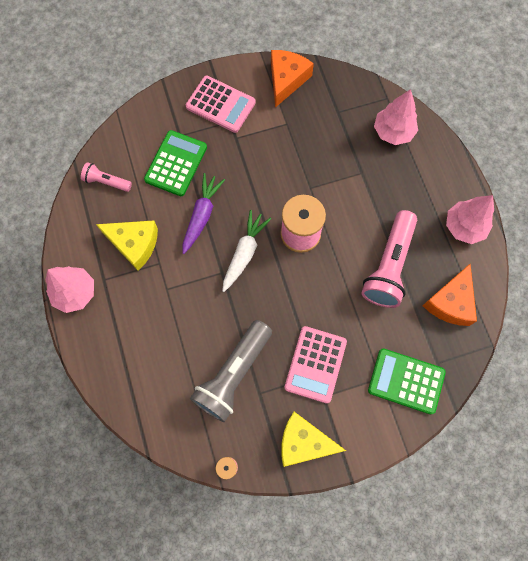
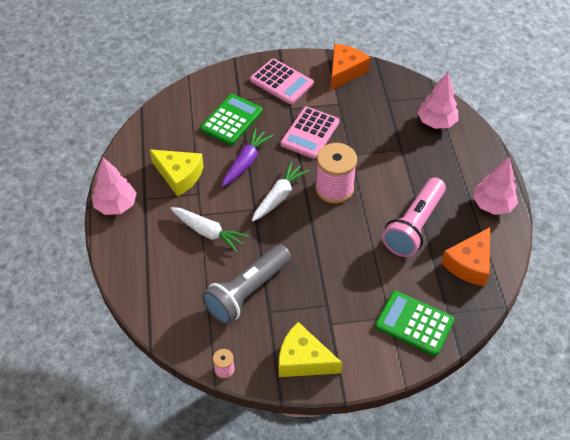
camera: 10 degrees right, 20 degrees down
(106, 182) = (166, 125): pink flashlight -> none
(180, 310) = (208, 232): none -> white carrot
(315, 364) = (327, 296): pink calculator -> pink calculator (310, 133)

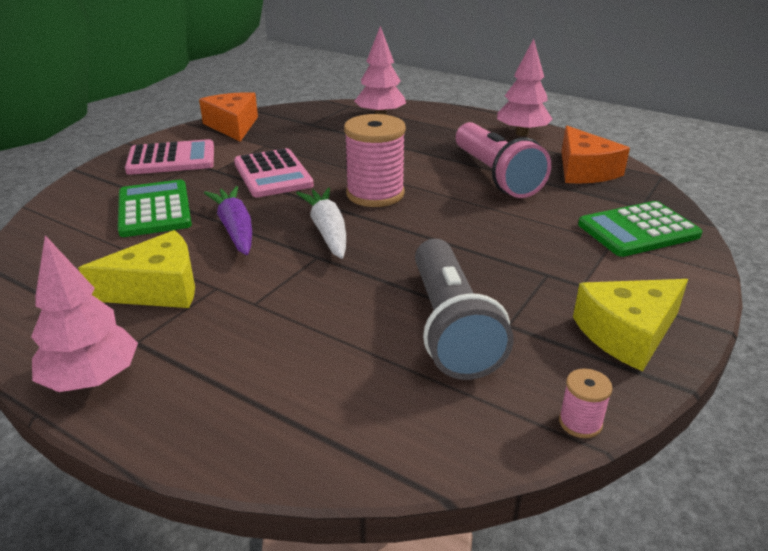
camera: 50 degrees left, 20 degrees down
(208, 232) = (297, 311): white carrot -> none

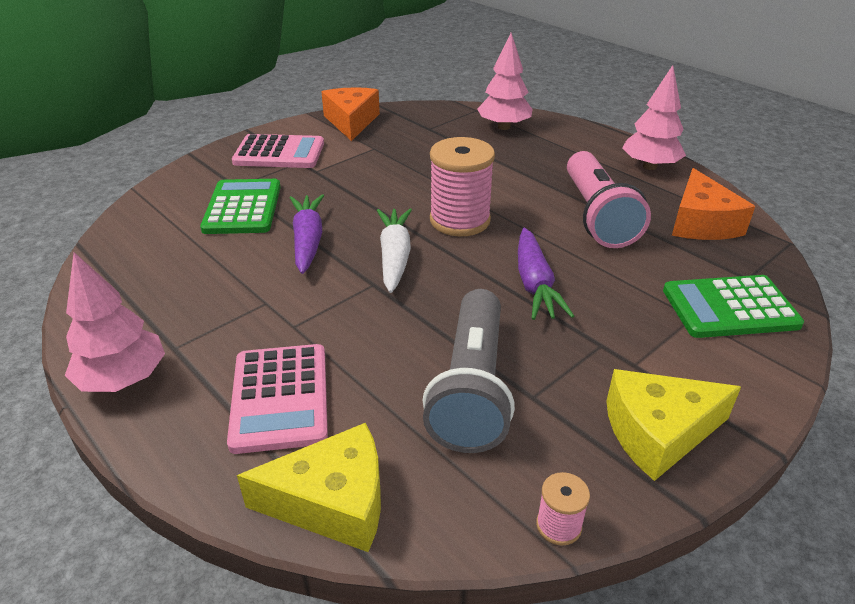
camera: 15 degrees right, 5 degrees up
(157, 288) = (213, 294): yellow cheese -> yellow cheese (333, 502)
(272, 174) = (367, 183): pink calculator -> pink calculator (280, 398)
(467, 236) = (535, 284): none -> purple carrot

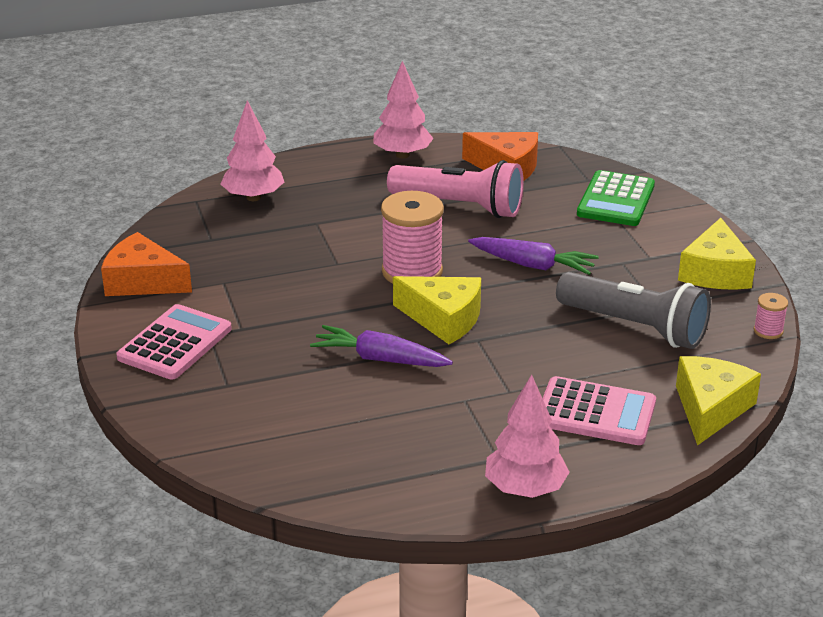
camera: 65 degrees left, 5 degrees down
(243, 208) = (282, 387): green calculator -> none
(394, 256) = (443, 319): white carrot -> yellow cheese

